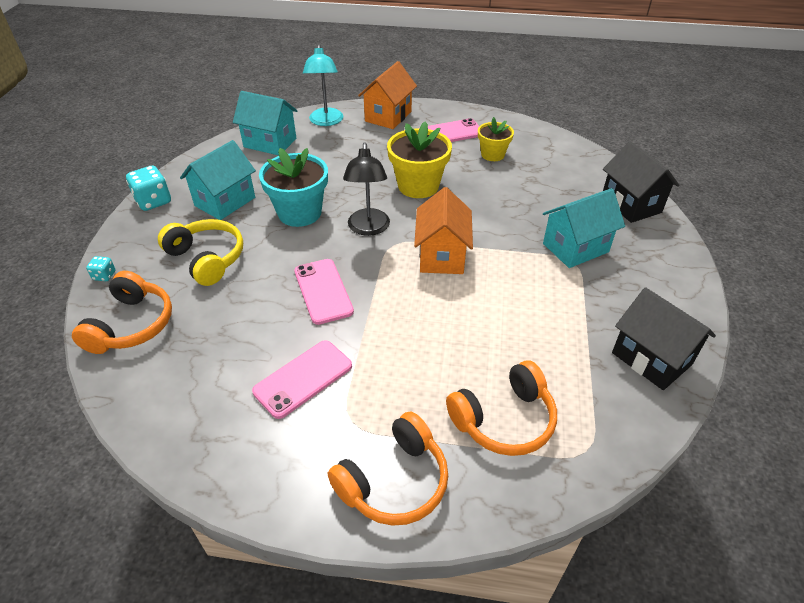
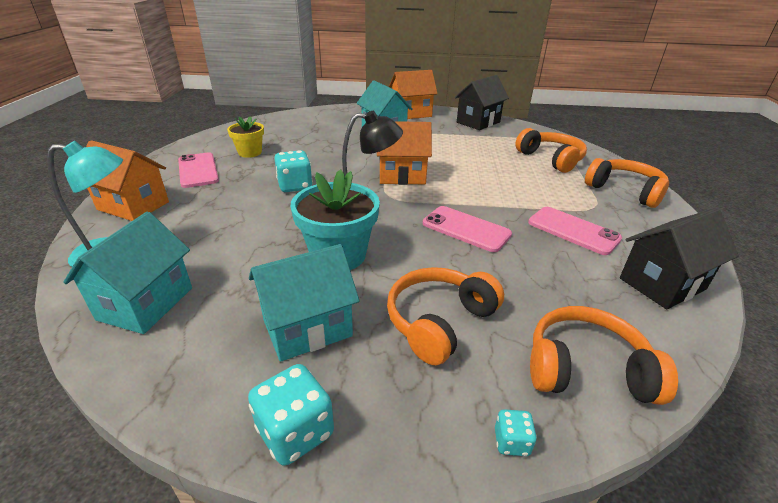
camera: 95 degrees left, 10 degrees down
(207, 259) = (439, 322): yellow headphones -> orange headphones
(225, 201) = (307, 328): turquoise house -> turquoise house turned 60 degrees counterclockwise
(323, 291) = (466, 229): pink phone -> pink phone turned 60 degrees clockwise
(418, 186) = (295, 186): yellow flower pot -> turquoise dice
(631, 204) = (333, 114): black house -> black house (662, 284)
(664, 280) = (411, 113): none -> orange house

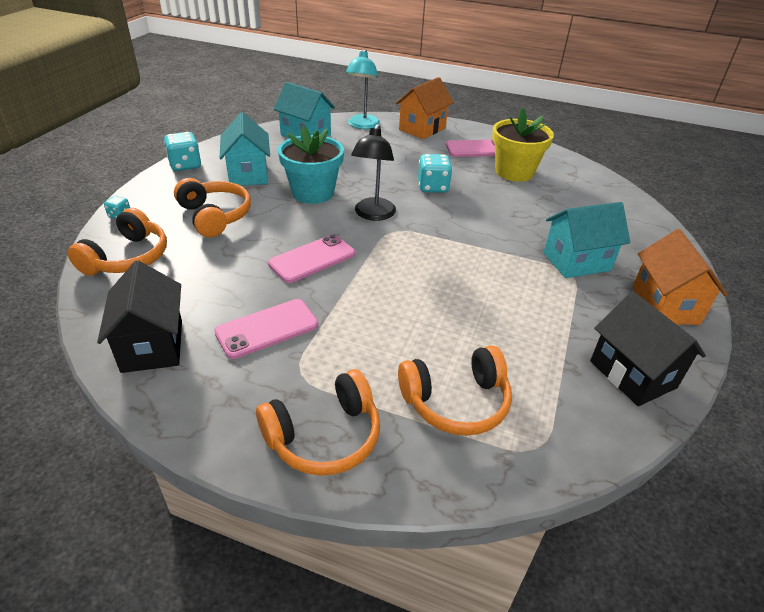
camera: 105 degrees right, 5 degrees up
(250, 152) = (514, 172): yellow flower pot -> yellow flower pot, size x1.65
(402, 175) = (437, 247): orange house -> none

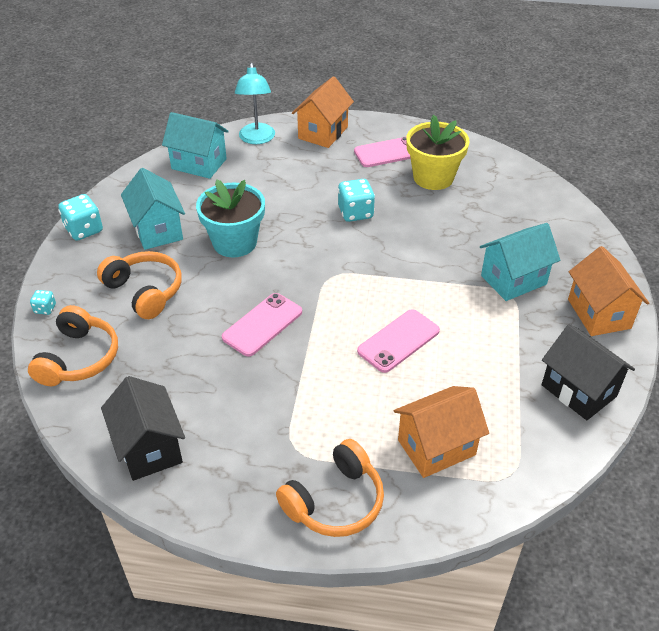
camera: 10 degrees left, 5 degrees up
(267, 329) = (248, 409): pink phone -> pink phone (398, 341)
(373, 214) = (305, 259): black lamp -> none
(456, 402) = (436, 447): orange headphones -> orange house

